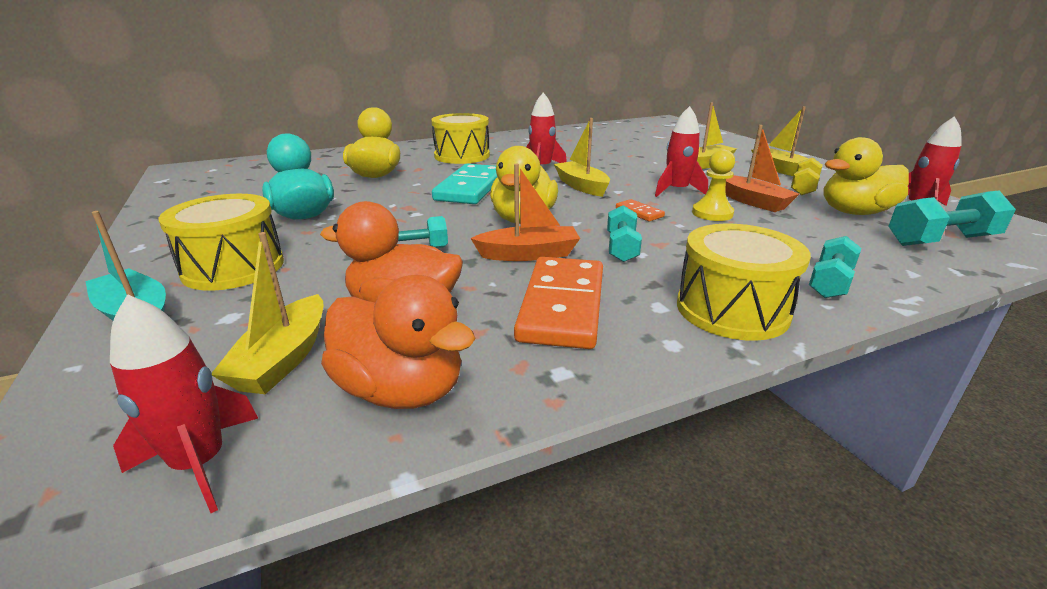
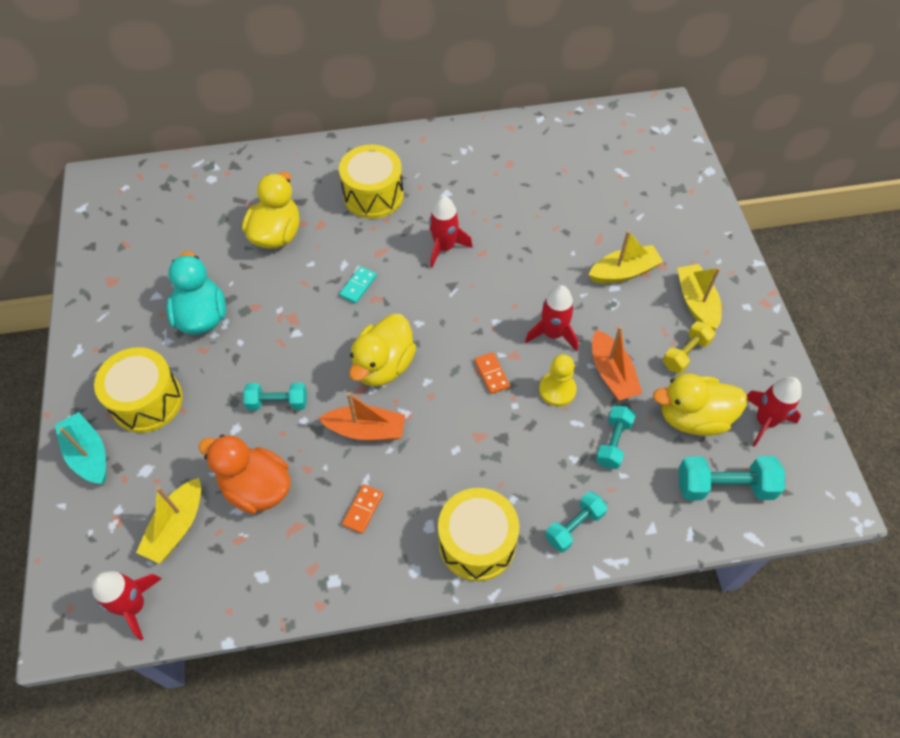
camera: 15 degrees right, 30 degrees up
(401, 390) = (239, 573): orange duck -> none
(471, 188) = (358, 286): turquoise domino -> turquoise domino, size x0.45
(562, 306) = (363, 509): orange domino -> orange domino, size x0.45
(581, 186) = (465, 303): yellow boat -> none
(621, 247) = (444, 435): turquoise dumbbell -> turquoise dumbbell (613, 443)

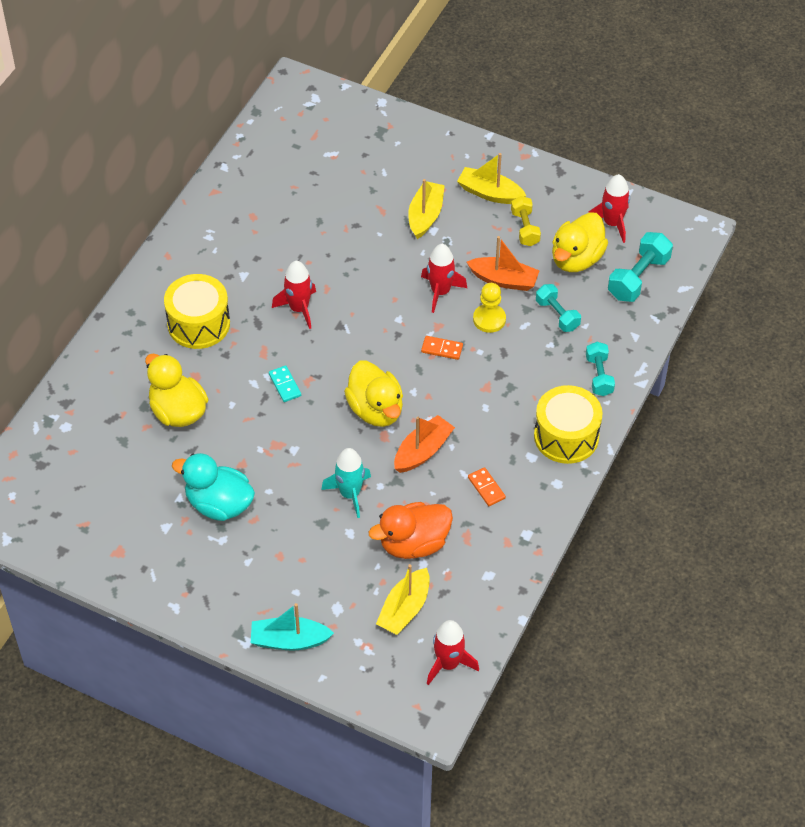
camera: 55 degrees left, 5 degrees down
(147, 401) = (272, 579): yellow drum -> none
(177, 526) = (404, 609): yellow boat -> yellow boat turned 60 degrees clockwise
(278, 402) = (350, 494): turquoise dumbbell -> turquoise rocket

